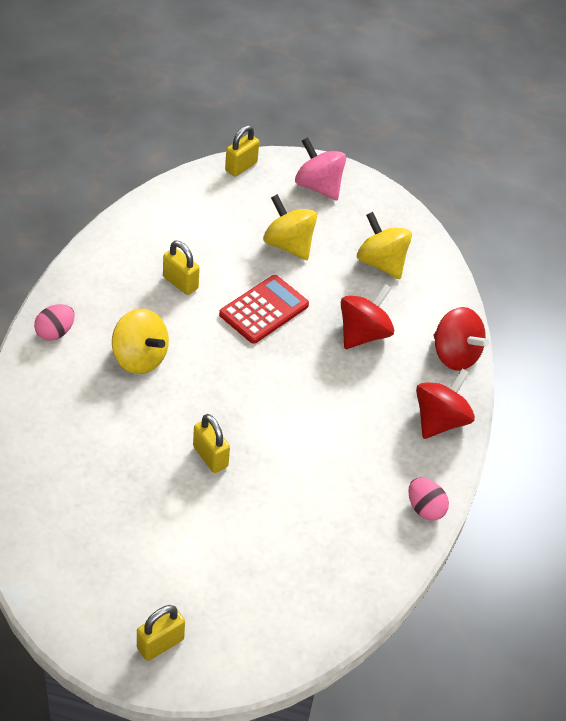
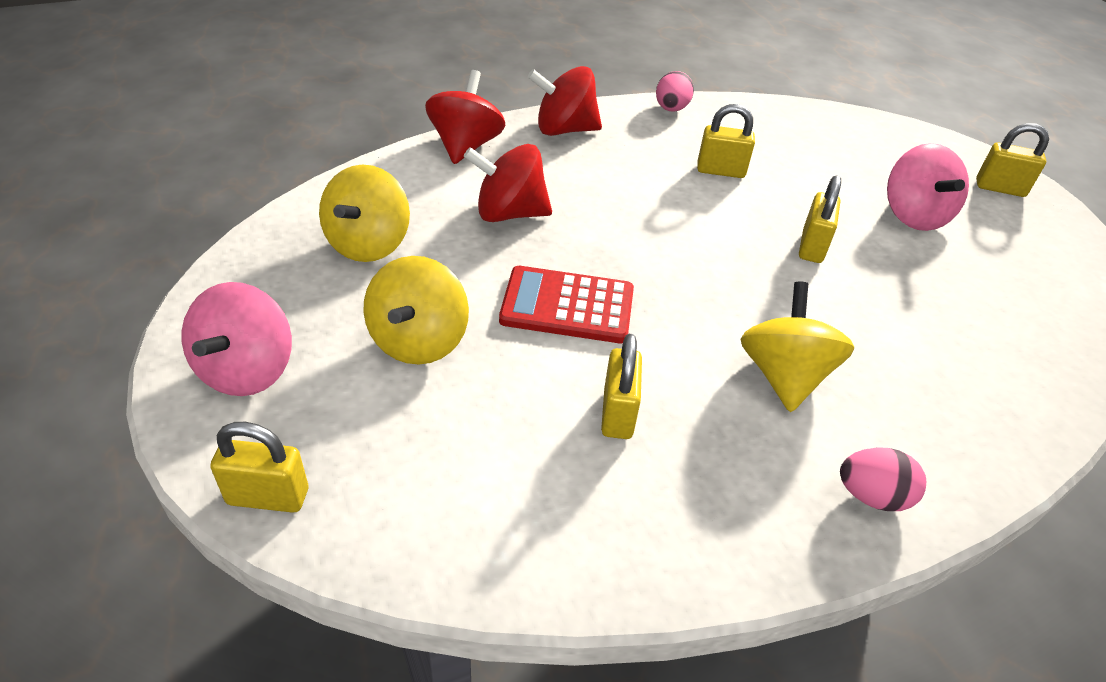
camera: 125 degrees left, 5 degrees down
(186, 547) = (913, 215): none -> pink spinning top
(323, 474) = (720, 171): none -> yellow padlock

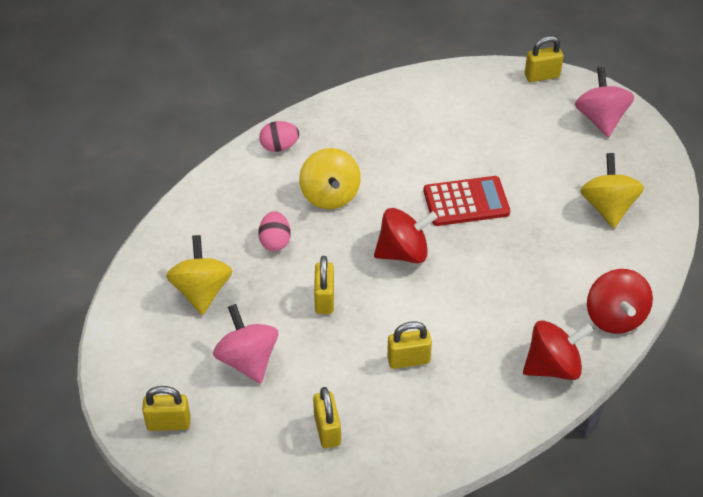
camera: 165 degrees right, 5 degrees up
(419, 341) = (532, 157): yellow spinning top -> yellow spinning top (201, 291)
(509, 213) = (540, 260): red spinning top -> red spinning top (403, 252)
(617, 413) = (411, 150): yellow padlock -> yellow padlock (327, 430)
(671, 109) = (476, 433): pink egg -> pink egg (275, 241)

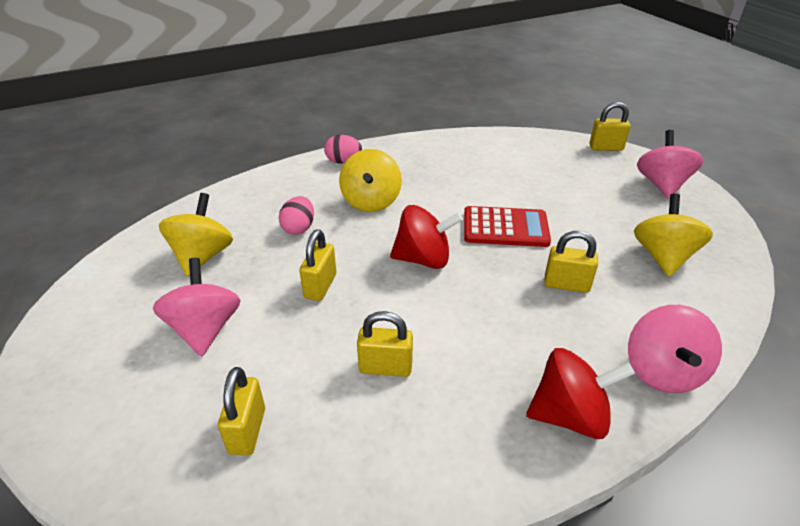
camera: 15 degrees right, 10 degrees down
(168, 423) = (74, 378): yellow padlock -> yellow padlock (566, 284)
(614, 317) = (662, 371): red spinning top -> pink spinning top

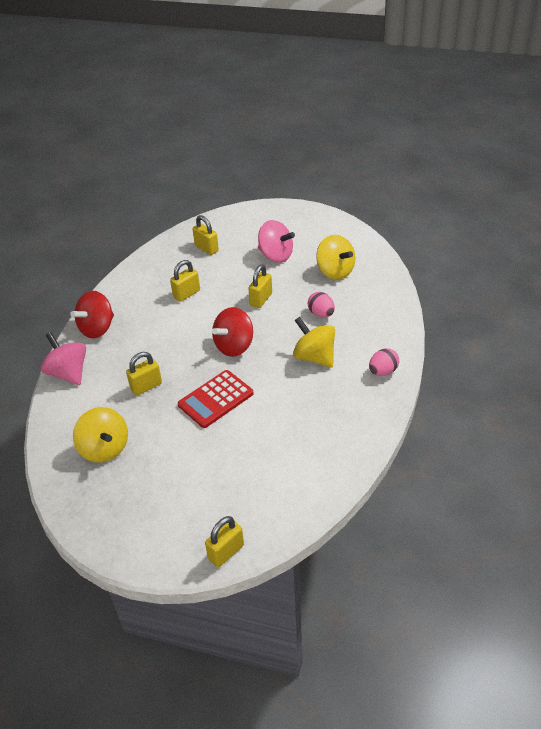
camera: 135 degrees right, 5 degrees up
(320, 286) = (261, 299): yellow padlock -> yellow padlock turned 60 degrees clockwise
(661, 185) = (146, 531): pink spinning top -> none

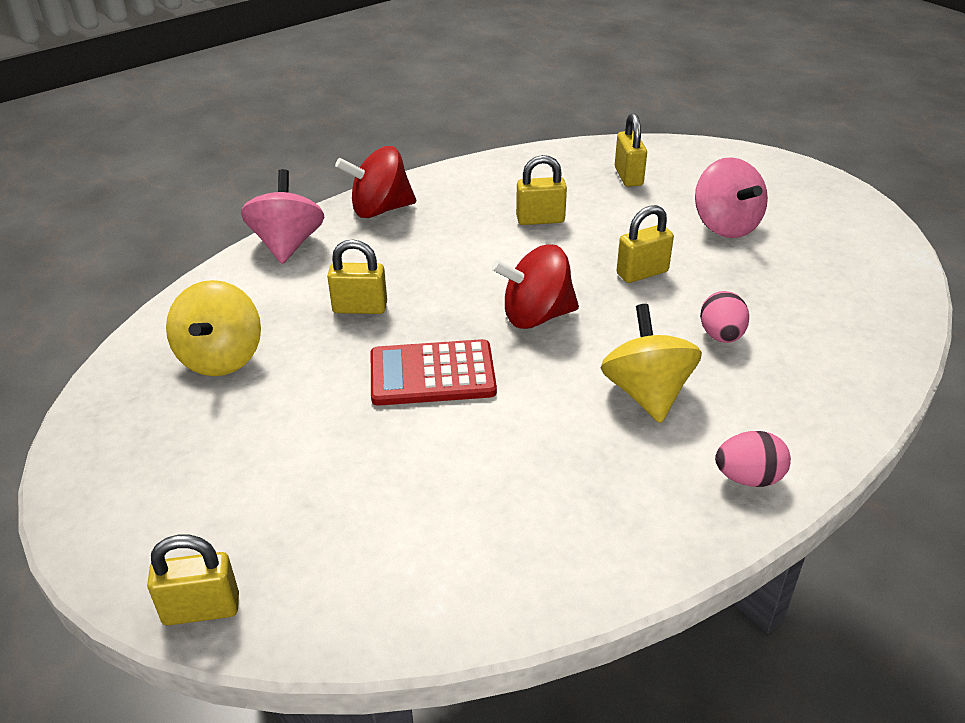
camera: 35 degrees right, 5 degrees down
(335, 271) = (806, 286): yellow spinning top -> none

